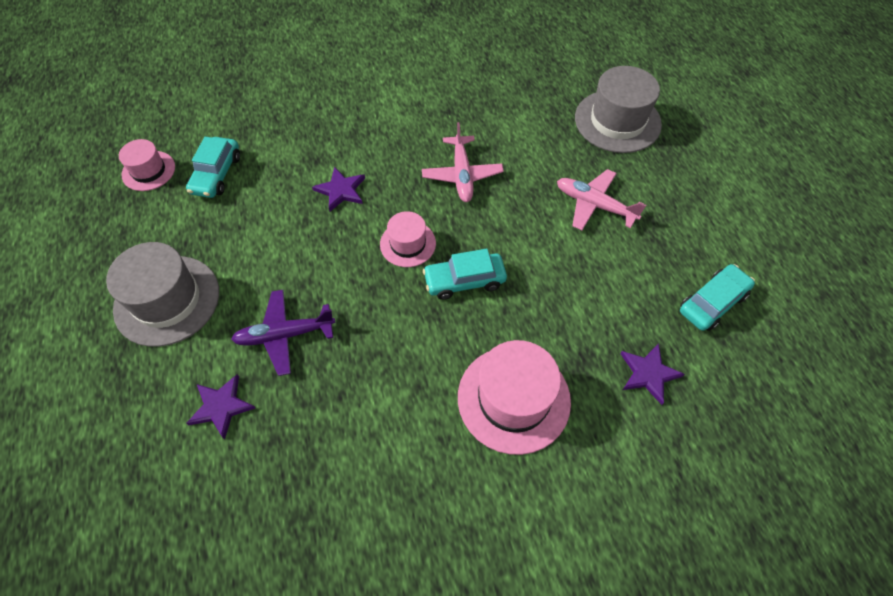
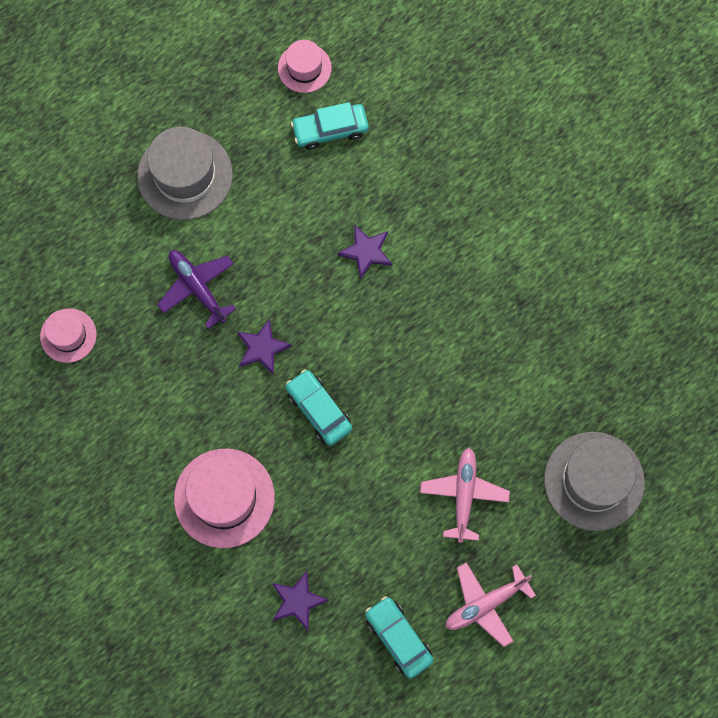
camera: 65 degrees right, 15 degrees up
(221, 406) = (116, 276): purple star -> purple star (262, 348)
(408, 244) = (335, 342): pink hat -> pink hat (68, 335)
(462, 175) = (440, 354): pink plane -> pink plane (485, 604)
(712, 302) = (398, 638): turquoise car -> turquoise car turned 150 degrees counterclockwise

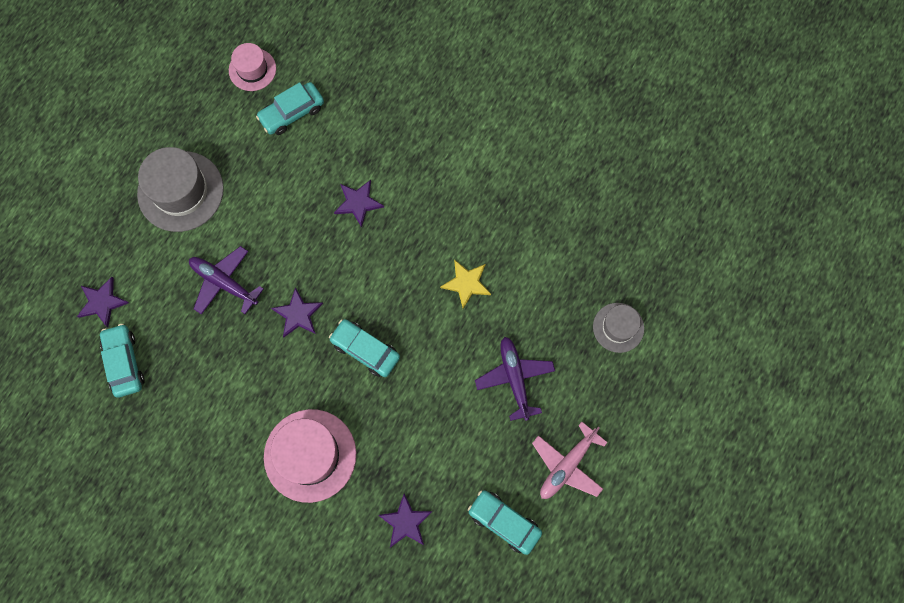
camera: 20 degrees left, 0 degrees up
(66, 265) = (102, 302): none -> purple star
(68, 335) = (124, 362): pink hat -> turquoise car
(449, 377) = (466, 283): none -> yellow star
(464, 495) = (514, 378): pink plane -> purple plane
(594, 481) = (618, 327): grey hat -> grey hat, size x0.57

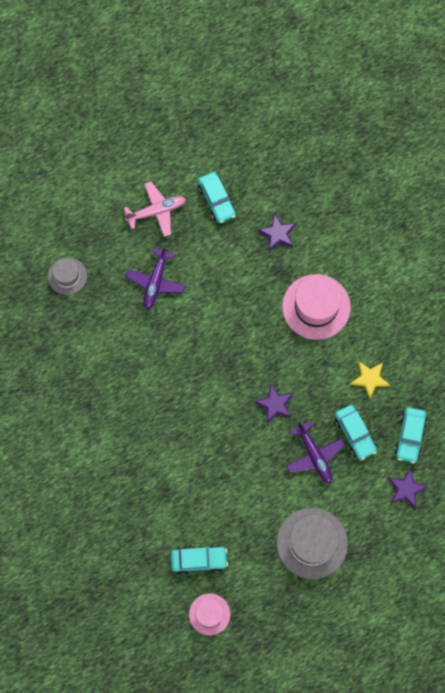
camera: 150 degrees left, 0 degrees up
(358, 203) = (189, 461): purple star -> none
(365, 350) = (243, 354): turquoise car -> turquoise car (355, 434)
(466, 283) = (149, 361): yellow star -> yellow star (370, 379)

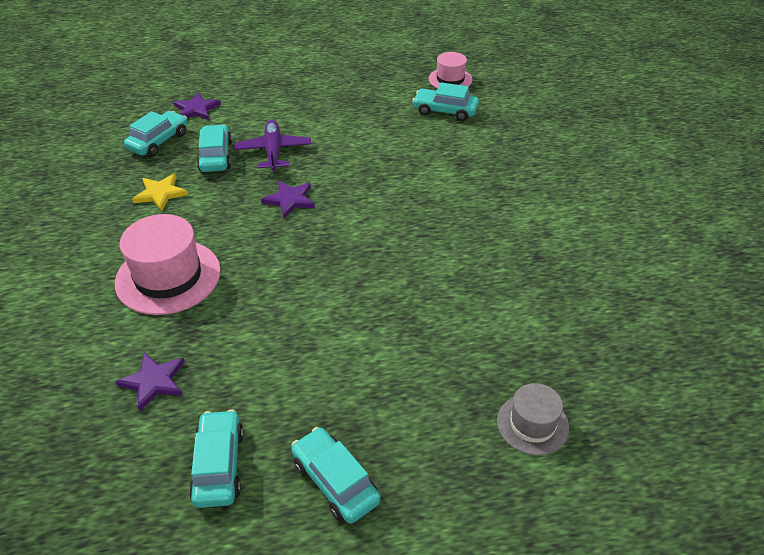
camera: 160 degrees left, 30 degrees down
(156, 211) = (335, 482): pink plane -> turquoise car
(156, 281) = (383, 372): purple plane -> none
(312, 543) = (320, 97): grey hat -> none

